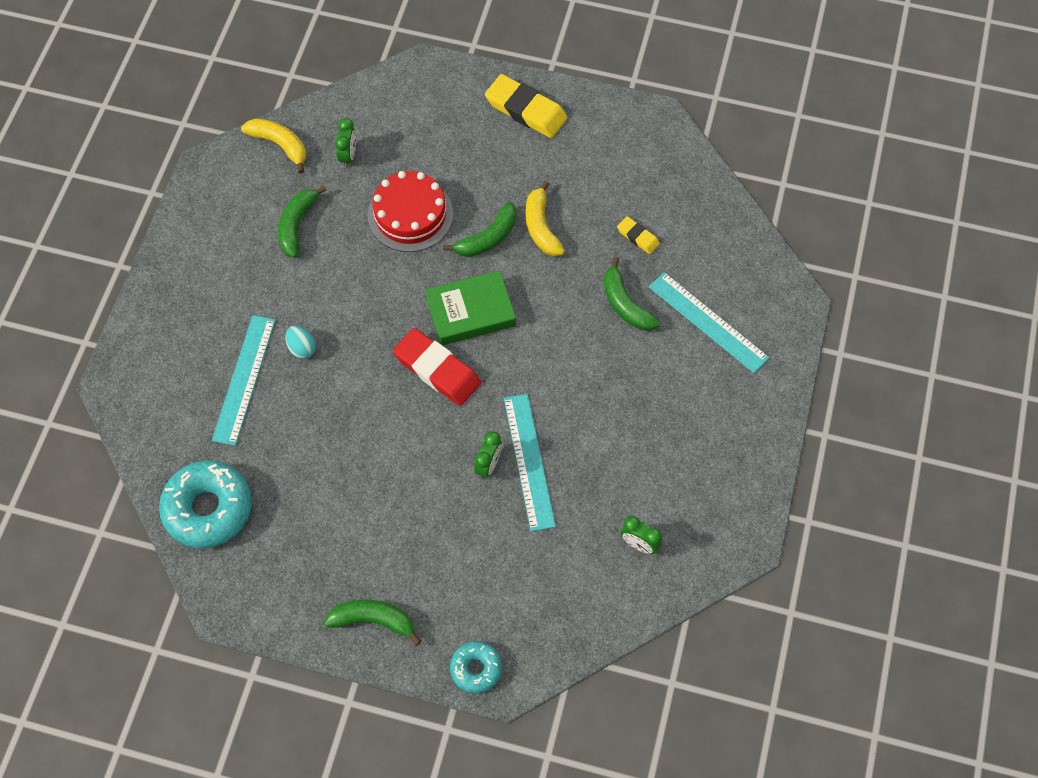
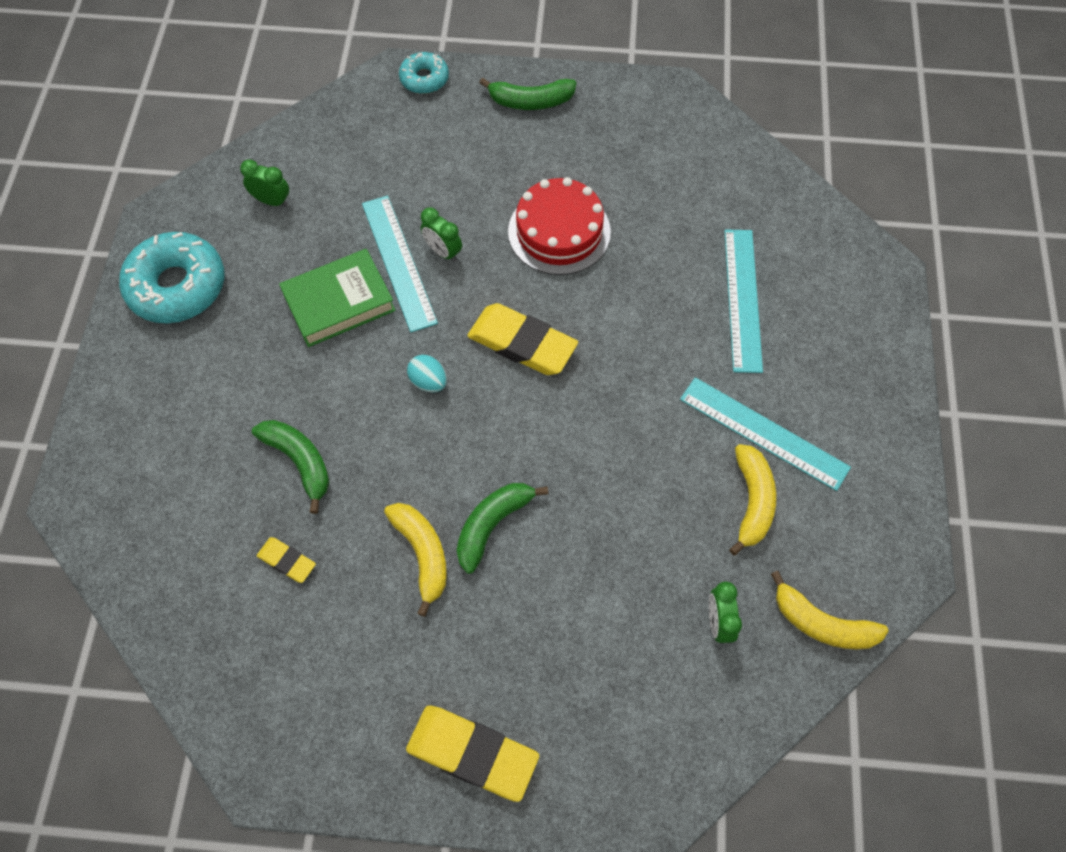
camera: 170 degrees right, 0 degrees up
(208, 509) = (727, 168): turquoise donut -> turquoise donut (177, 286)
(297, 225) = (752, 501): green banana -> yellow banana
(302, 348) = (689, 344): turquoise egg -> turquoise egg (428, 382)
(410, 215) = (605, 542): red cake -> red cake (559, 231)
(437, 370) = (522, 343): red eraser -> yellow eraser
(470, 312) = (496, 420): green book -> green book (339, 302)
(488, 465) = (443, 252): green clock -> green clock turned 60 degrees counterclockwise
(708, 322) = (192, 454): turquoise ruler -> turquoise ruler (764, 433)

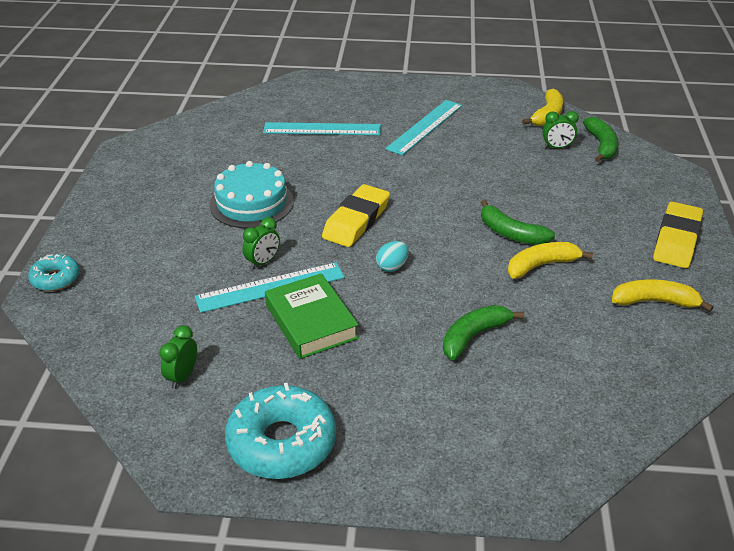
camera: 90 degrees left, 25 degrees down
(287, 561) = (565, 337): yellow eraser -> none
(530, 101) = (108, 217): green banana -> green banana (601, 146)
(559, 231) = (251, 203): red cake -> turquoise cake
(752, 501) = (474, 133): yellow banana -> yellow banana (654, 301)

